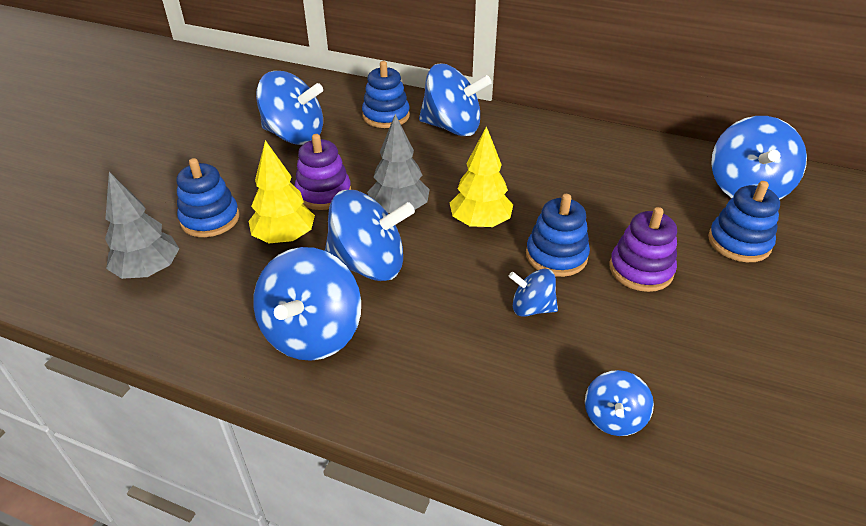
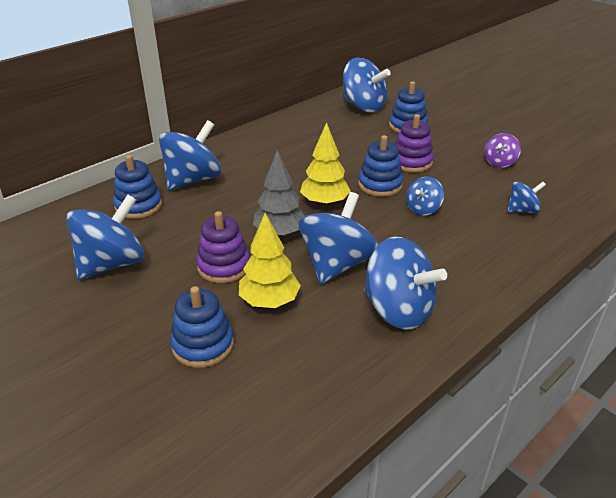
camera: 65 degrees left, 5 degrees down
(149, 271) = (254, 401): grey tree -> none
(613, 418) = (522, 210): blue spinning top -> blue spinning top turned 60 degrees counterclockwise
(736, 366) = (499, 162): none -> purple spinning top

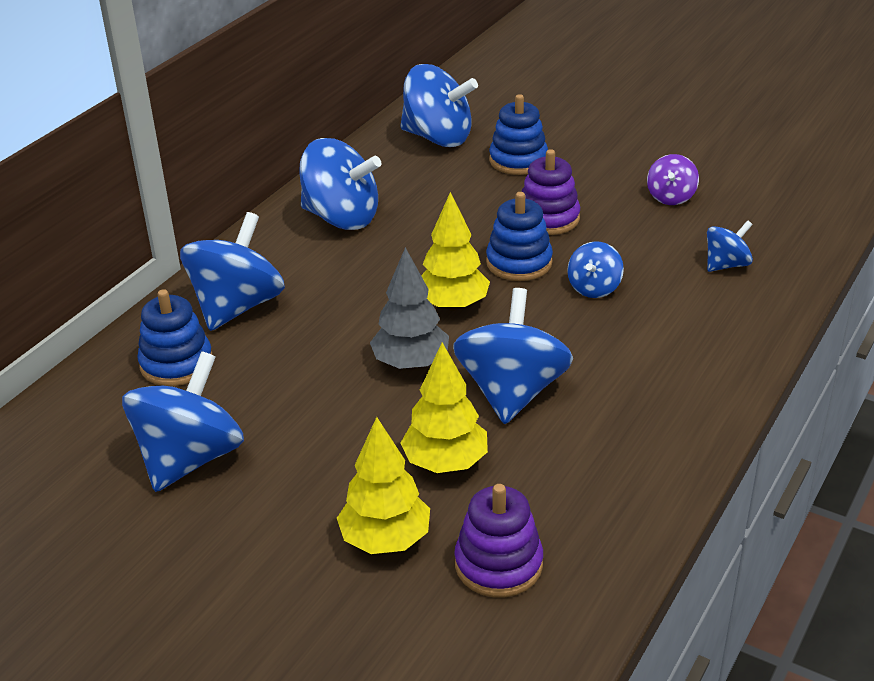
camera: 15 degrees left, 0 degrees up
(203, 345) = (385, 540): blue stacking toy -> yellow tree
(224, 266) = (356, 428): purple stacking toy -> purple stacking toy (498, 564)
(398, 310) = (620, 437): blue spinning top -> blue spinning top (341, 218)

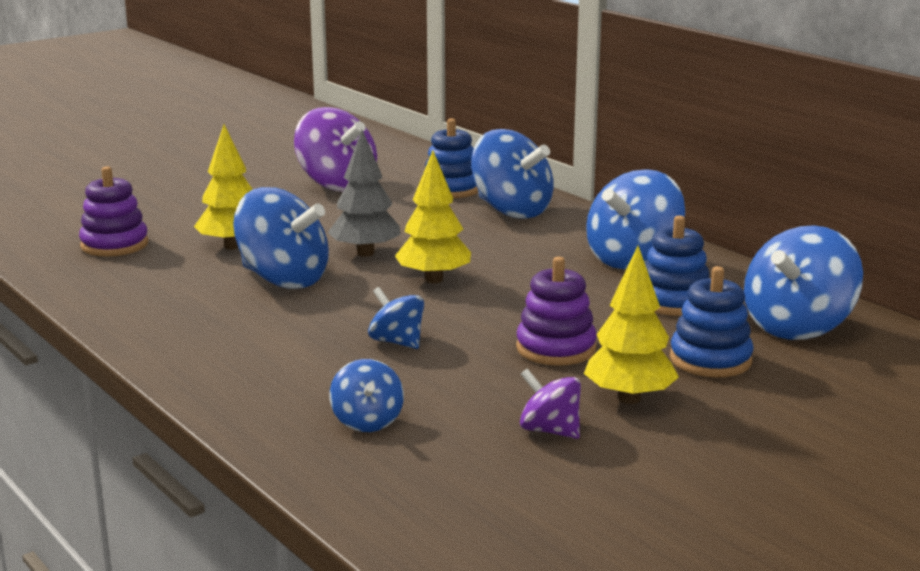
camera: 110 degrees right, 15 degrees down
(190, 458) = (337, 184): blue spinning top -> purple spinning top
(385, 540) = (184, 221): yellow tree -> yellow tree (629, 398)
(519, 263) = (478, 318): blue stacking toy -> blue stacking toy (673, 301)

